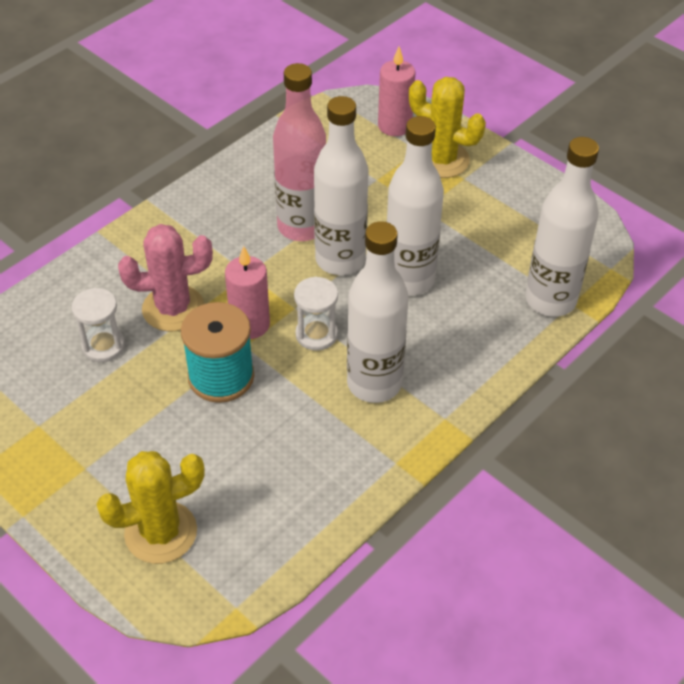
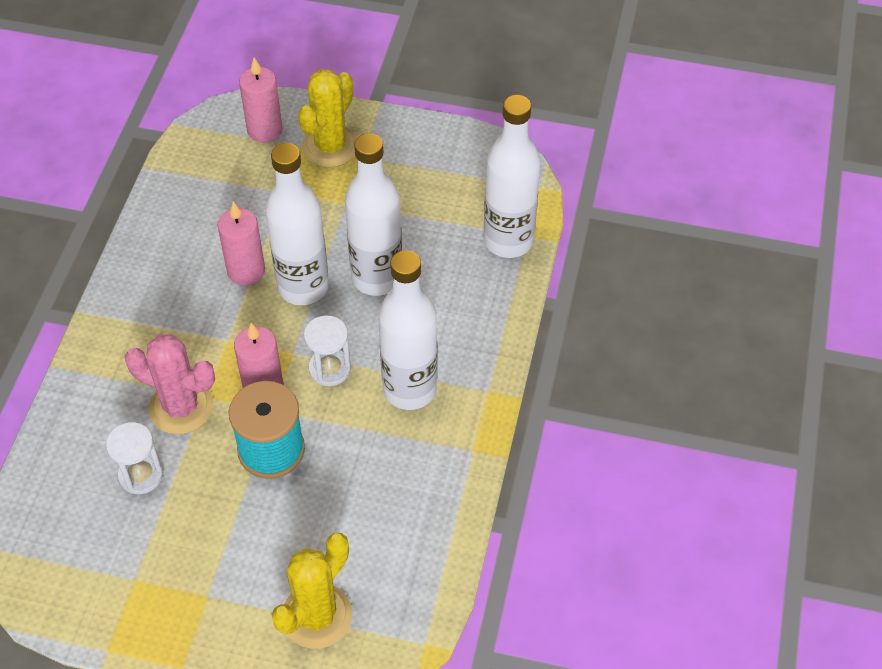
camera: 30 degrees left, 5 degrees up
(173, 308) = (181, 407): pink cactus -> pink cactus turned 60 degrees clockwise
(302, 227) = (246, 271): pink bottle -> pink candle
(441, 160) = (330, 147): yellow cactus -> yellow cactus turned 60 degrees counterclockwise

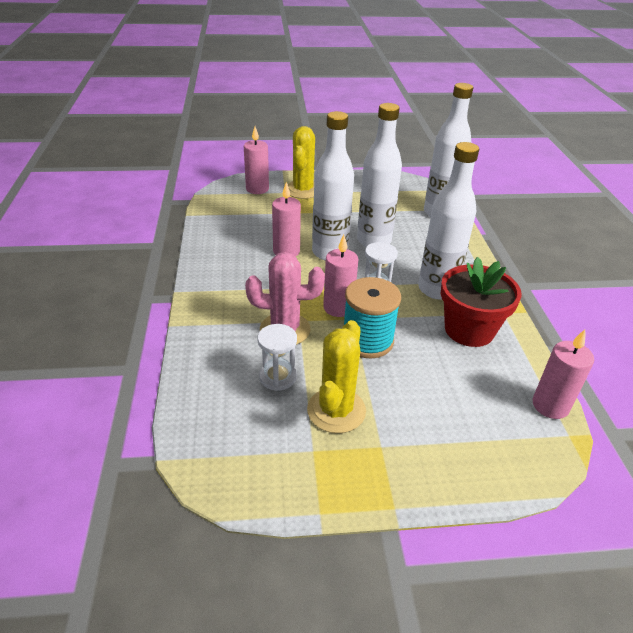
camera: 20 degrees left, 15 degrees down
(317, 616) = (476, 437): yellow cactus -> yellow cactus (336, 410)
(408, 467) = (469, 330): none -> red flower pot
(431, 601) = (550, 405): none -> pink candle

